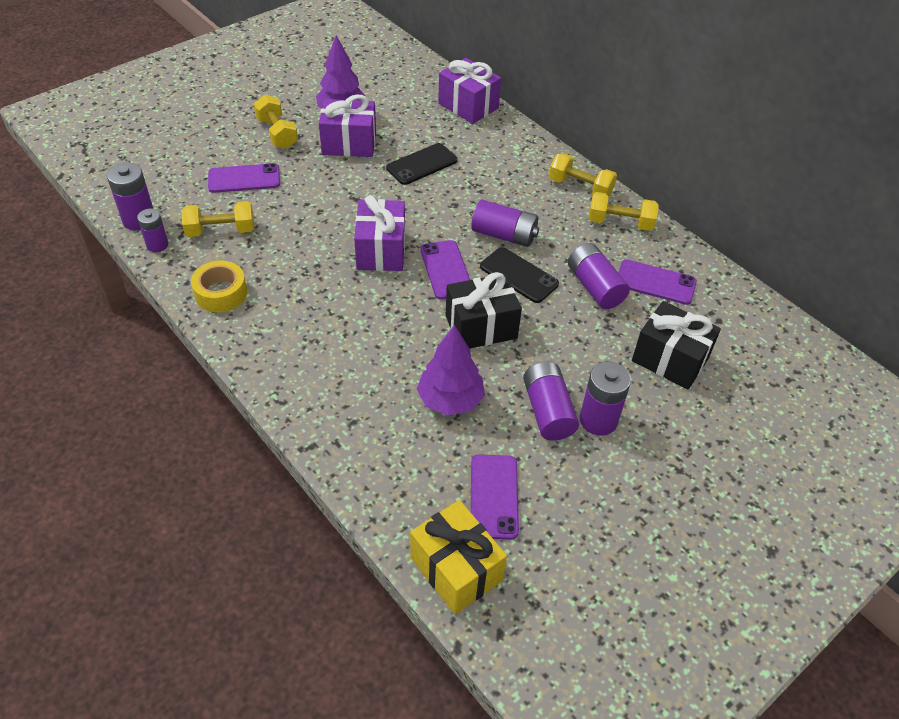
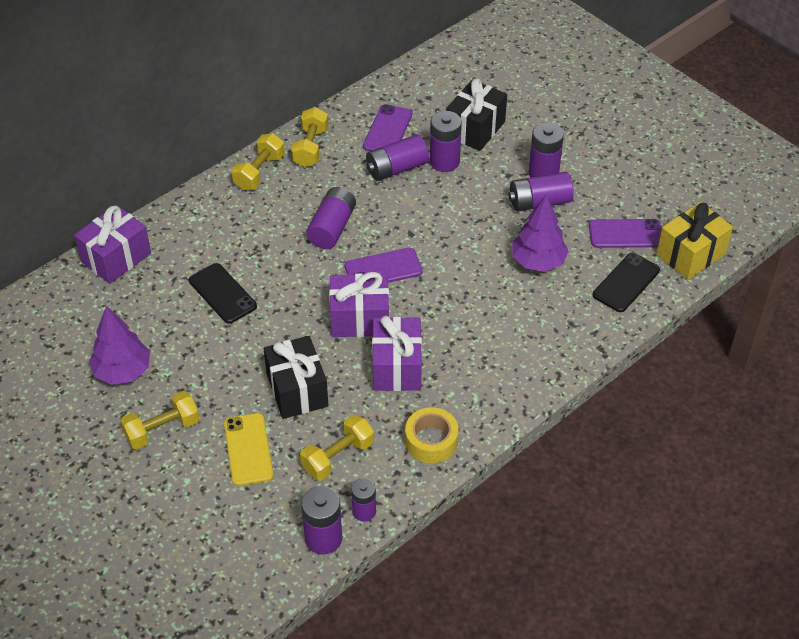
camera: 90 degrees left, 0 degrees up
(221, 231) = (338, 457): yellow dumbbell -> yellow dumbbell turned 60 degrees clockwise
(244, 178) = (248, 449): purple phone -> yellow phone
(349, 143) = (183, 359): purple gift -> purple gift (396, 367)
(481, 327) = (453, 243): black gift -> black gift (297, 390)
(519, 275) = (386, 218): black phone -> black phone (626, 282)
(609, 328) = (444, 162): none -> purple battery

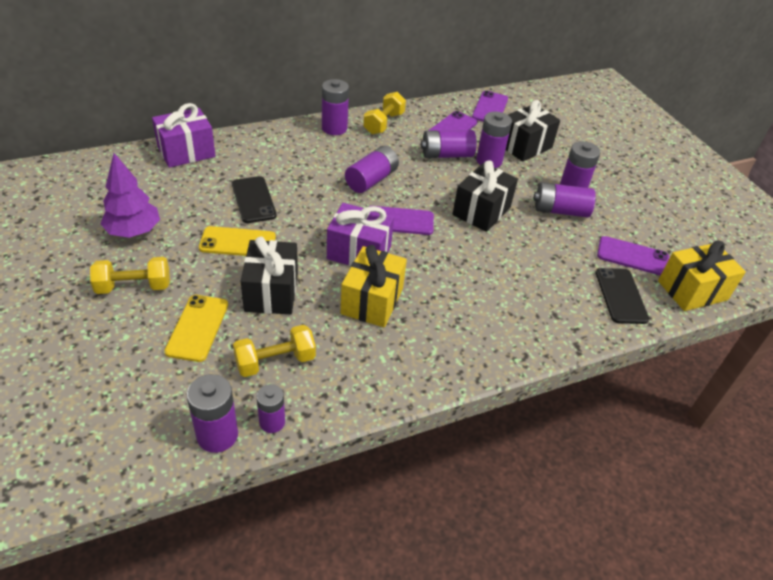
camera: 15 degrees right, 5 degrees down
(234, 348) = (237, 242): none -> yellow phone
(259, 172) = (334, 128): yellow dumbbell -> purple battery
(396, 367) = (372, 301): purple gift -> yellow gift
(418, 86) = (490, 108): none -> purple phone
(431, 441) = (372, 376): yellow tape -> none
(460, 229) = (481, 211): none -> black gift
(538, 261) = (542, 255): purple tree -> none
(626, 282) = (620, 296): black phone -> black phone turned 60 degrees counterclockwise

